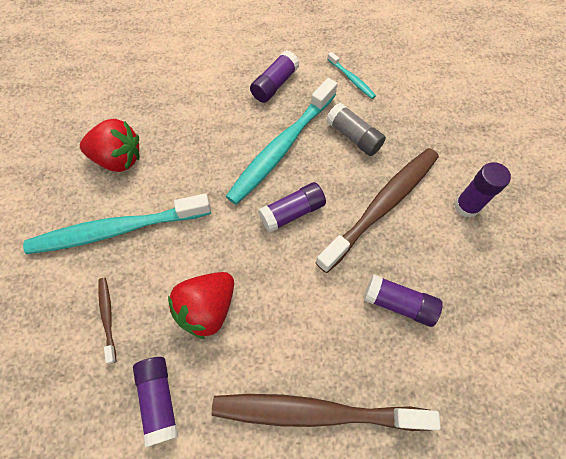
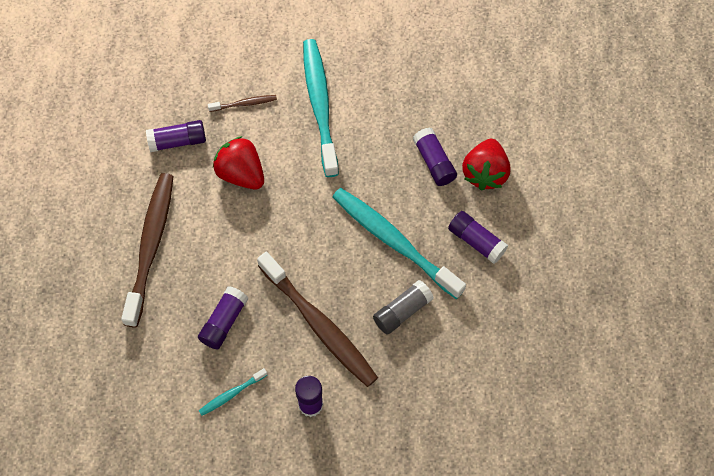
camera: 95 degrees right, 0 degrees up
(119, 159) = (393, 101): red strawberry -> red strawberry (485, 173)
(292, 212) = (321, 245): purple glue stick -> purple glue stick (434, 162)
(351, 79) = (480, 321): turquoise toothbrush -> turquoise toothbrush (231, 394)

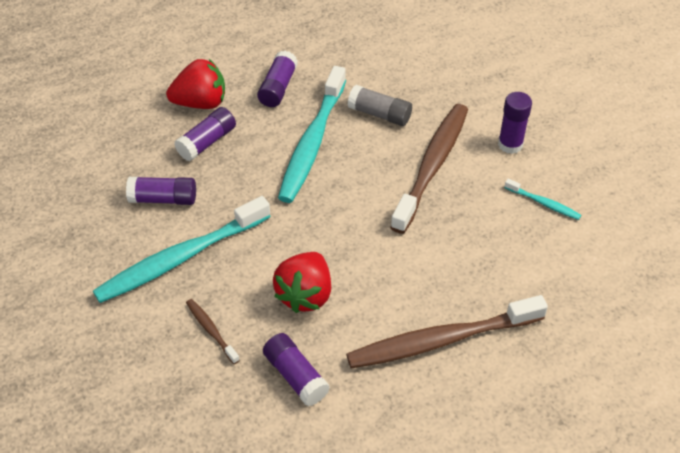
camera: 115 degrees left, 15 degrees down
(224, 322) = (479, 238): purple glue stick -> purple glue stick (163, 199)

